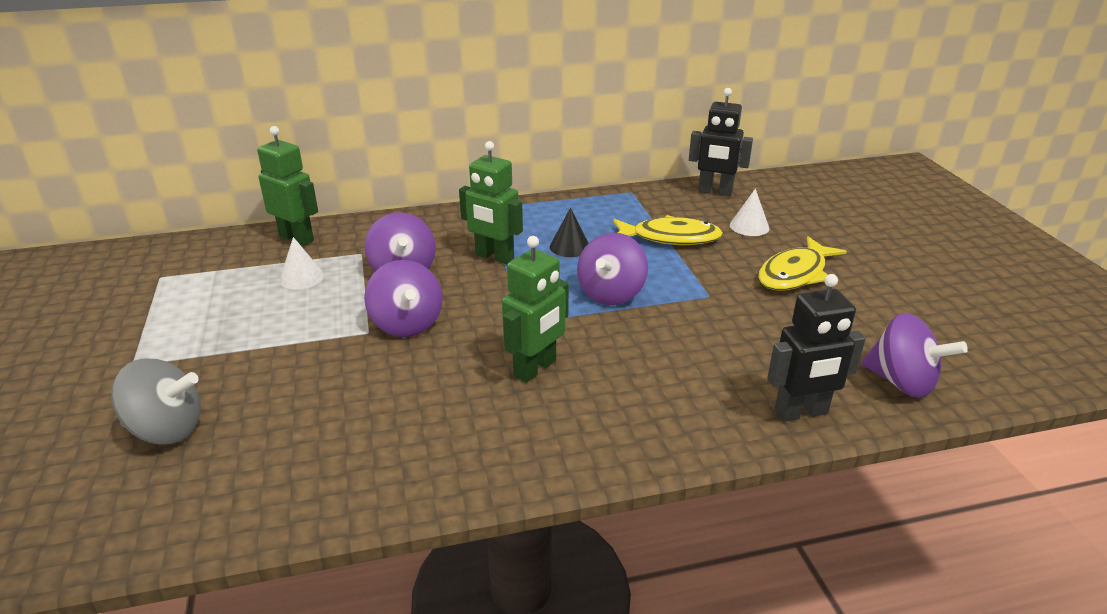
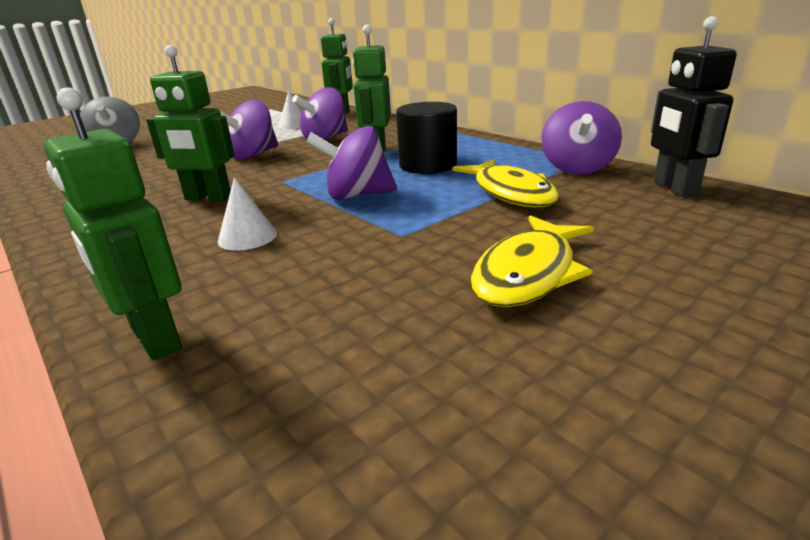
camera: 65 degrees right, 5 degrees down
(569, 246) = (428, 165): black cone -> black cylinder
(749, 226) = (617, 222): white cone -> white cone (247, 237)
(795, 274) = (528, 273): yellow fish -> yellow fish turned 75 degrees counterclockwise
(801, 412) = (155, 339): black robot -> green robot
(902, 382) = (265, 428): purple spinning top -> purple spinning top (577, 168)

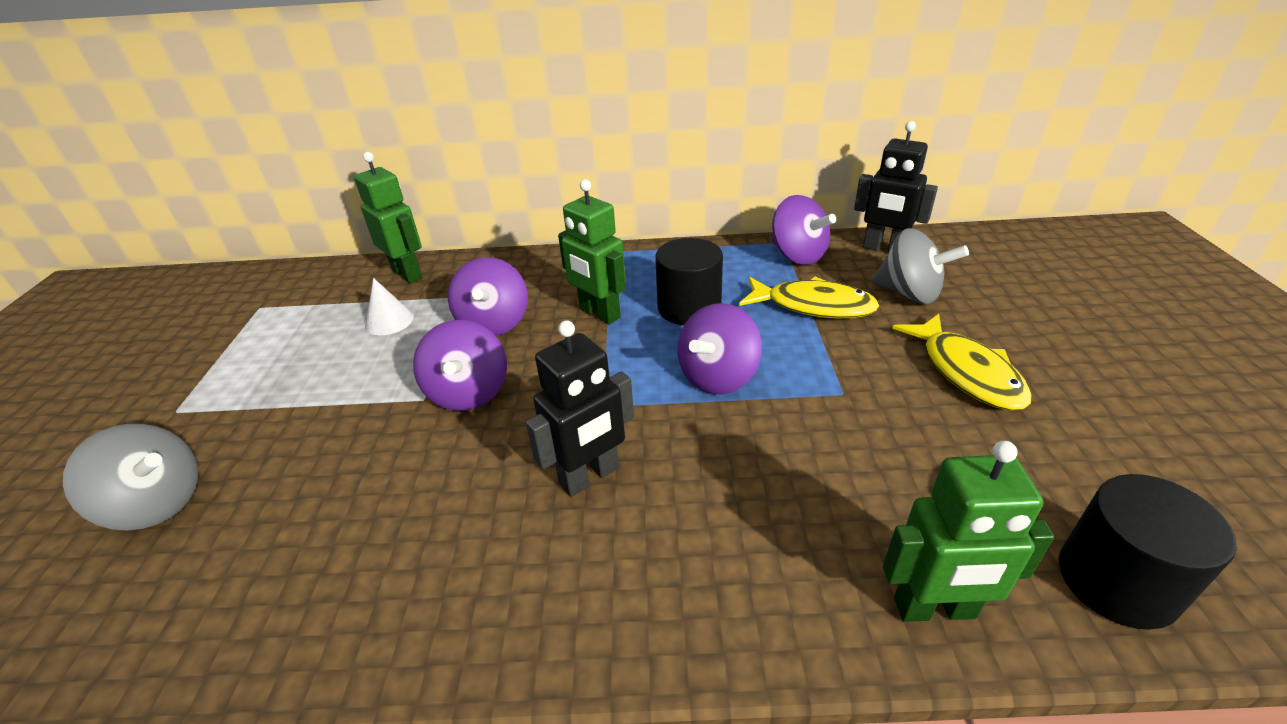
camera: 50 degrees left, 10 degrees up
(208, 198) = (590, 476): green robot -> black robot
(247, 237) = (751, 482): white cone -> none
(264, 438) = (1117, 581): none -> black cylinder
(618, 217) = (909, 293): none -> grey spinning top

